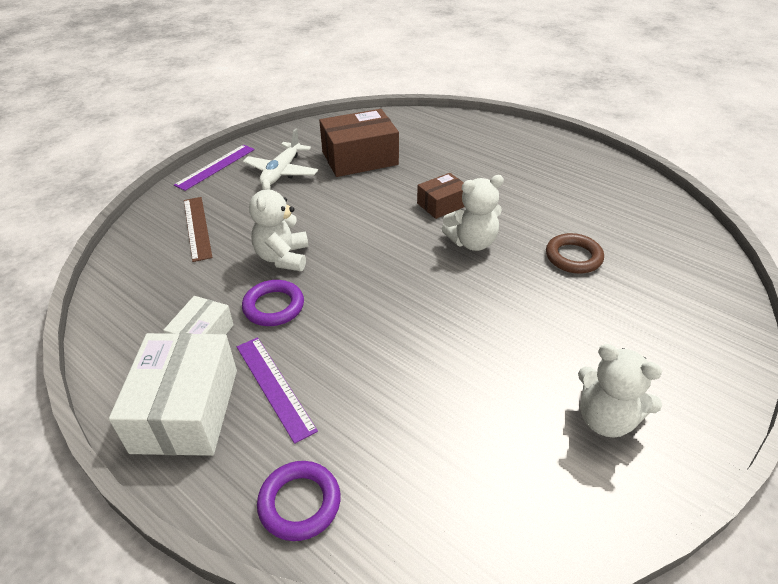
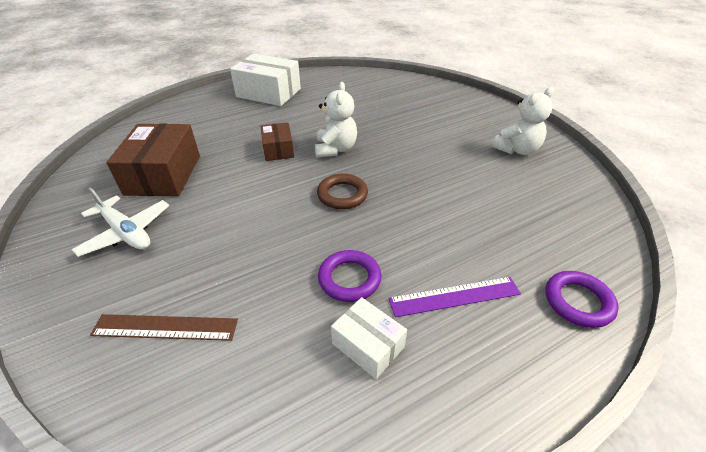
camera: 70 degrees left, 0 degrees up
(186, 410) = (468, 373): white box -> white box (268, 93)
(215, 167) = (45, 291): purple ruler -> none
(283, 257) = (279, 259): white teddy bear -> none
(573, 257) = (378, 117): brown ring -> brown ring (342, 195)

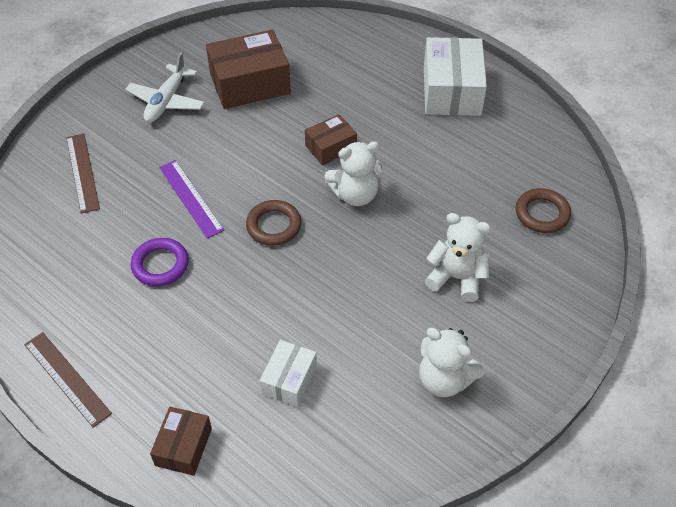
camera: 70 degrees right, 10 degrees up
(368, 345) = (96, 295): white box -> white box (289, 379)
(395, 90) = (542, 214): none -> brown ring
(433, 127) = (456, 278): none -> white teddy bear
(454, 296) = (162, 345): purple ruler -> purple ruler (191, 198)
(483, 398) = (67, 378): none -> brown ruler
(578, 302) = (183, 447): purple ring -> brown box

